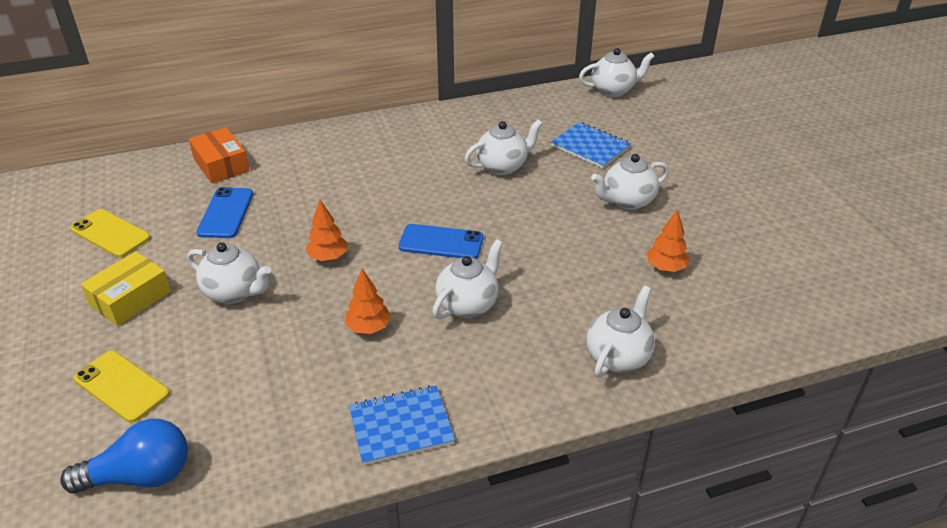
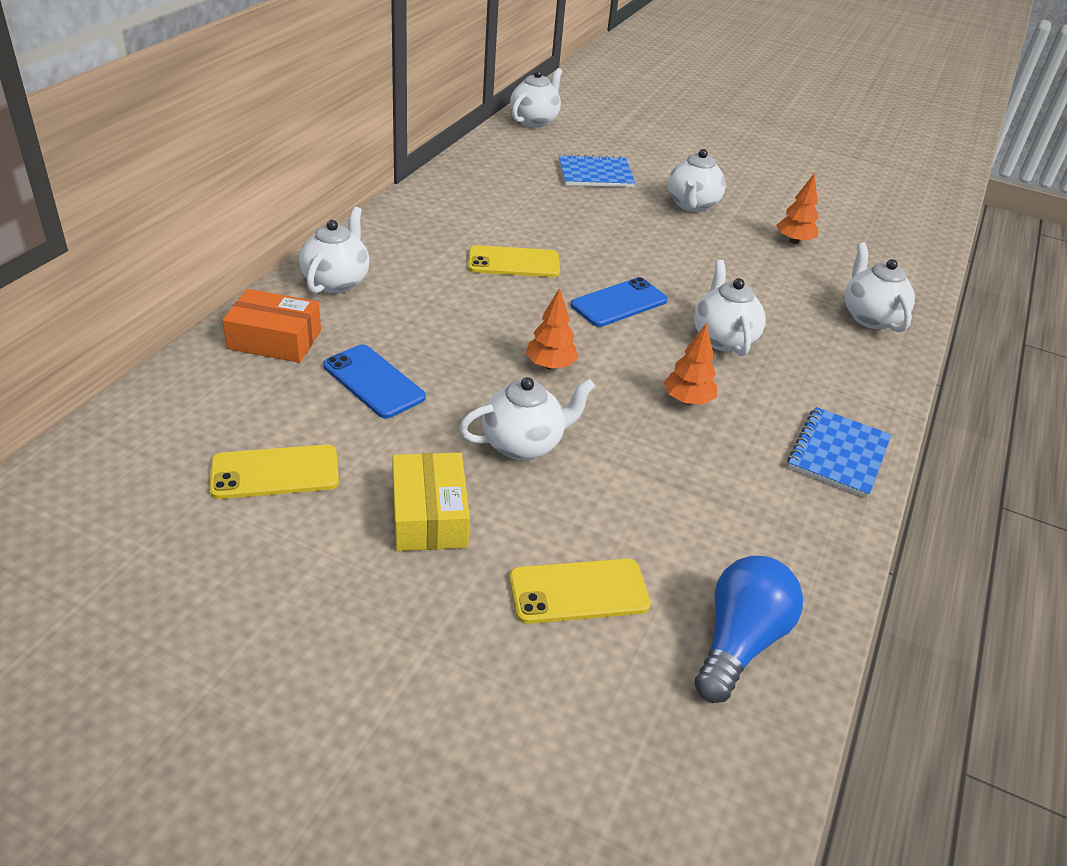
camera: 50 degrees left, 0 degrees up
(421, 183) = (513, 263): none -> yellow phone
(502, 166) = (557, 218): white teapot -> white teapot (336, 282)

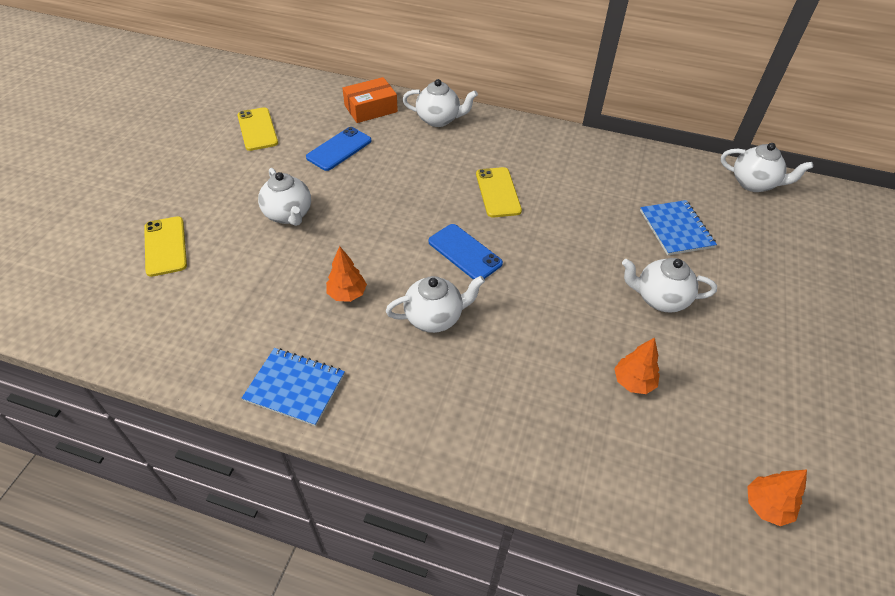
camera: 85 degrees right, 10 degrees up
(274, 339) = (371, 108): orange box -> orange box turned 60 degrees clockwise
(429, 515) = (226, 184): yellow box -> none
(550, 365) = (373, 220): orange tree -> orange tree (766, 506)
(739, 642) = (119, 317): blue light bulb -> none
(870, 317) = (509, 438): white teapot -> none

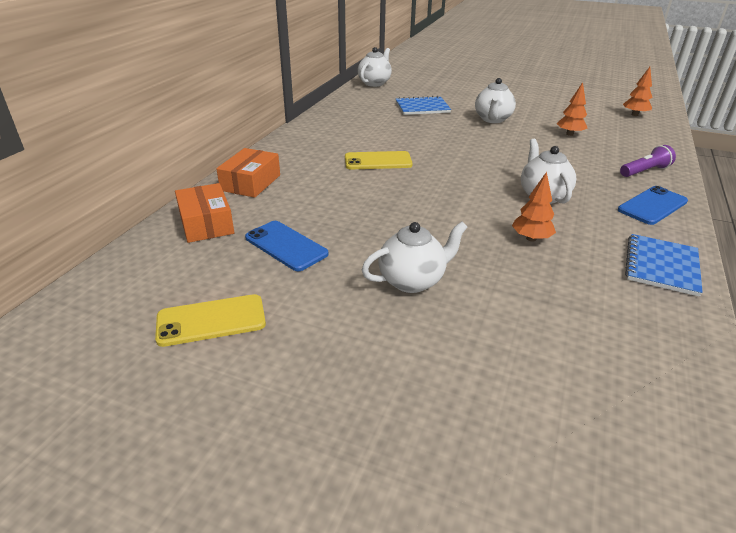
camera: 85 degrees left, 15 degrees down
(165, 246) = (489, 397): yellow phone -> none
(439, 120) = (251, 183): white teapot -> orange box
(465, 252) = (460, 179): blue phone -> blue phone (652, 206)
(519, 444) = (644, 171): none -> purple flashlight

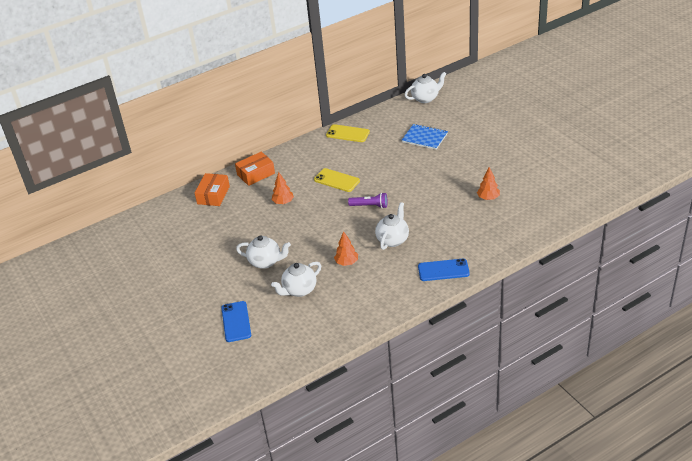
camera: 40 degrees right, 5 degrees up
(211, 320) = (175, 248): yellow phone -> yellow phone (347, 134)
(286, 246) = (234, 222): blue phone -> blue phone (236, 321)
(492, 119) = (456, 166): white teapot -> white teapot (299, 290)
(634, 115) = (571, 195): orange tree -> orange tree (283, 202)
(644, 171) = (483, 246): purple flashlight -> purple flashlight (370, 206)
(661, 266) = (385, 303): blue notebook -> none

